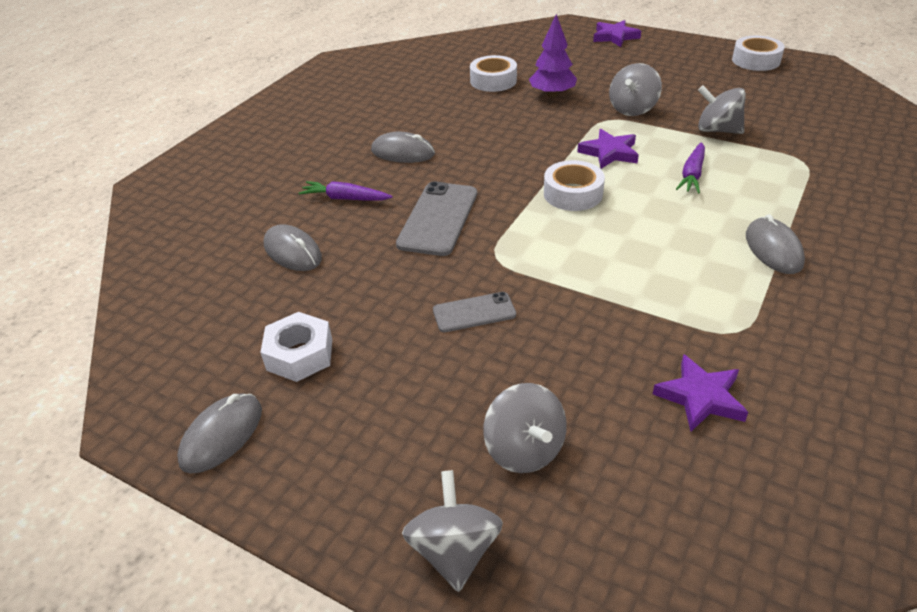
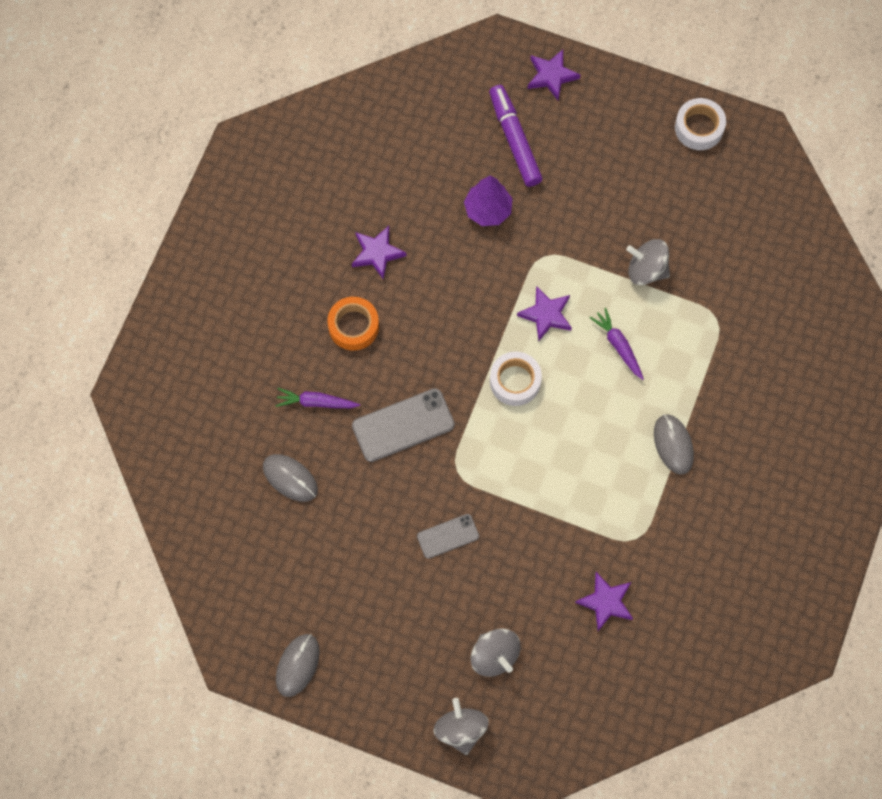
camera: 10 degrees left, 30 degrees up
(300, 354) = (329, 590): white nut -> none
(403, 152) = (353, 326): grey mouse -> orange tape
(438, 218) = (403, 425): grey phone -> grey phone turned 60 degrees clockwise
(439, 113) = (377, 253): none -> purple star
(493, 81) = (424, 184): white tape -> none
(580, 63) = (514, 140): none -> purple marker
(632, 109) = (568, 235): grey spinning top -> none
(692, 174) = (618, 345): purple carrot -> purple carrot turned 135 degrees clockwise

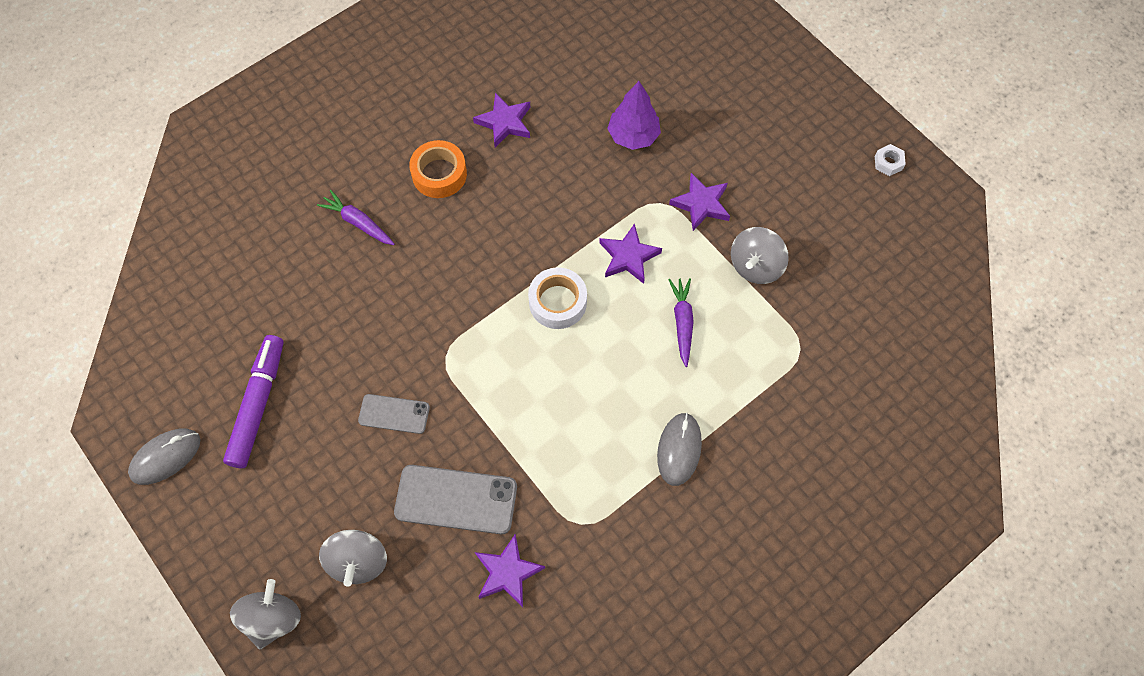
camera: 30 degrees right, 5 degrees down
(290, 478) = (286, 278): grey mouse -> none
(403, 425) = (423, 286): grey phone -> grey phone (456, 499)
(514, 140) = (698, 88): purple marker -> purple marker (258, 404)
(551, 76) = (768, 51): purple star -> purple star (701, 204)
(646, 270) = (755, 266): grey spinning top -> grey spinning top turned 105 degrees counterclockwise
(699, 128) = (888, 163): white tape -> white nut

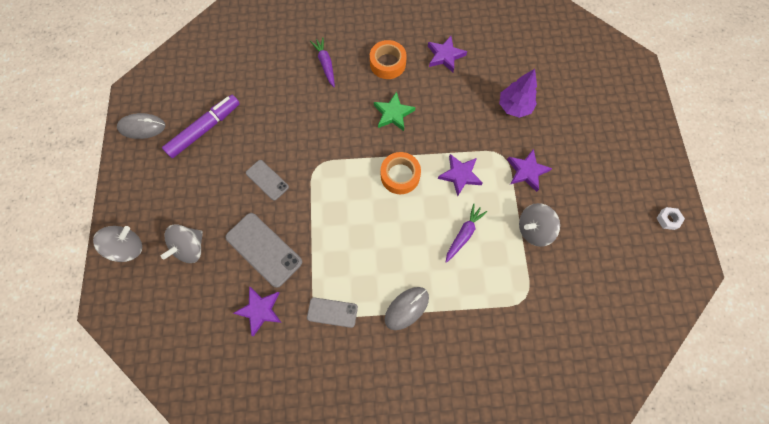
camera: 35 degrees right, 5 degrees up
(493, 232) = (393, 114): none -> green star
(557, 302) = (400, 175): white tape -> orange tape
(596, 514) = (332, 312): none -> grey phone

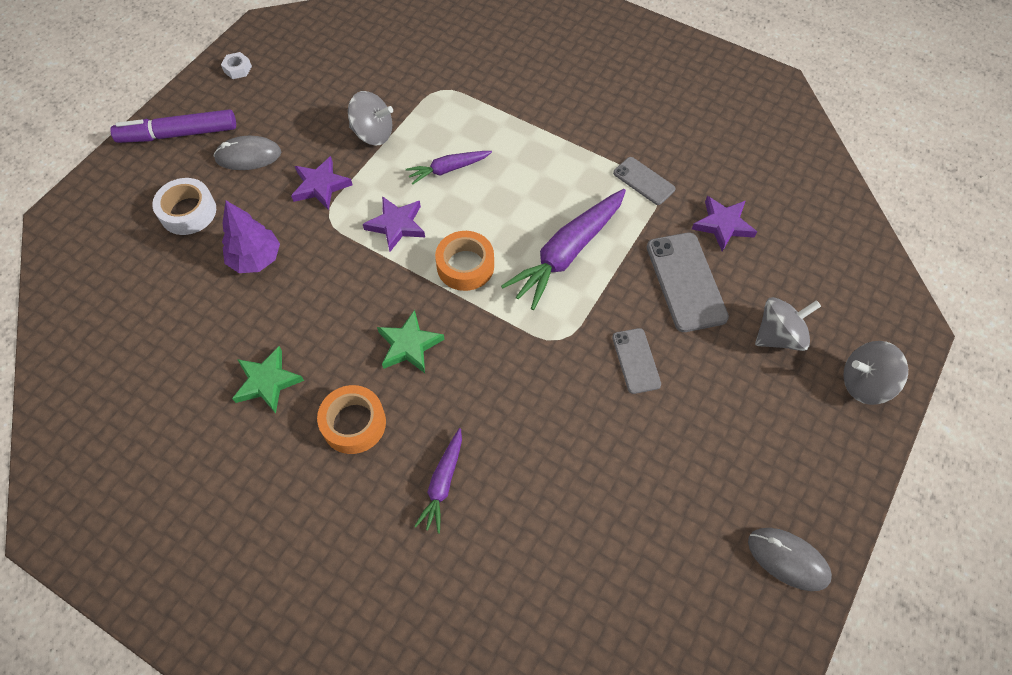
camera: 145 degrees left, 10 degrees down
(205, 129) = (688, 491): purple marker -> purple marker (178, 134)
(347, 222) = (567, 253): none -> purple carrot
(406, 308) = (563, 143): grey mouse -> grey mouse (248, 156)
(445, 56) = (267, 382): purple star -> green star
(578, 108) = (188, 212): none -> white tape

